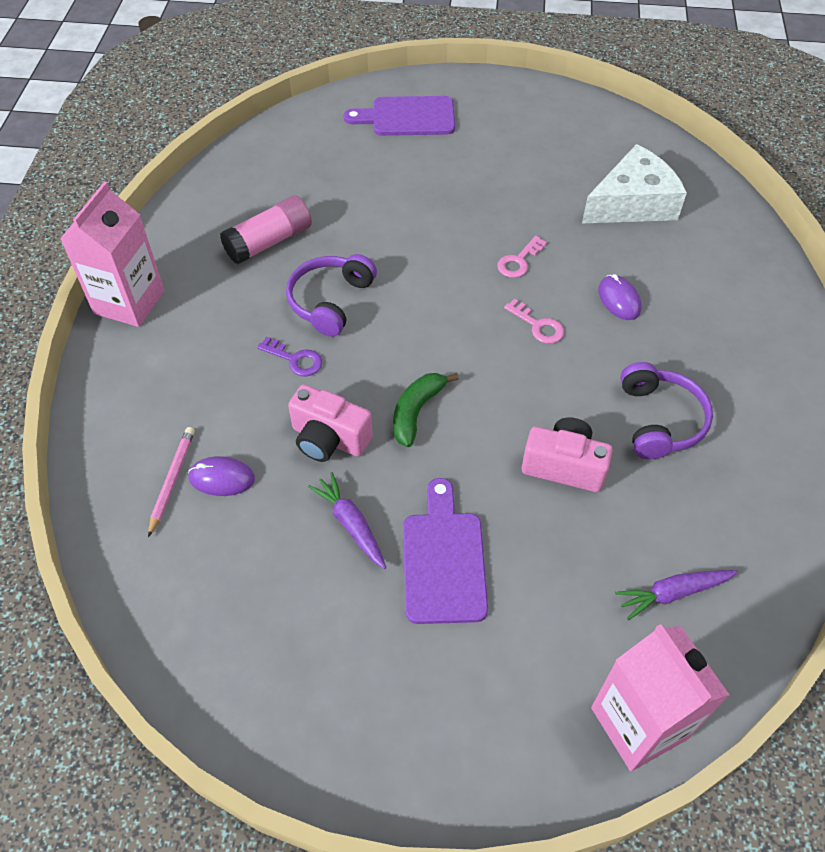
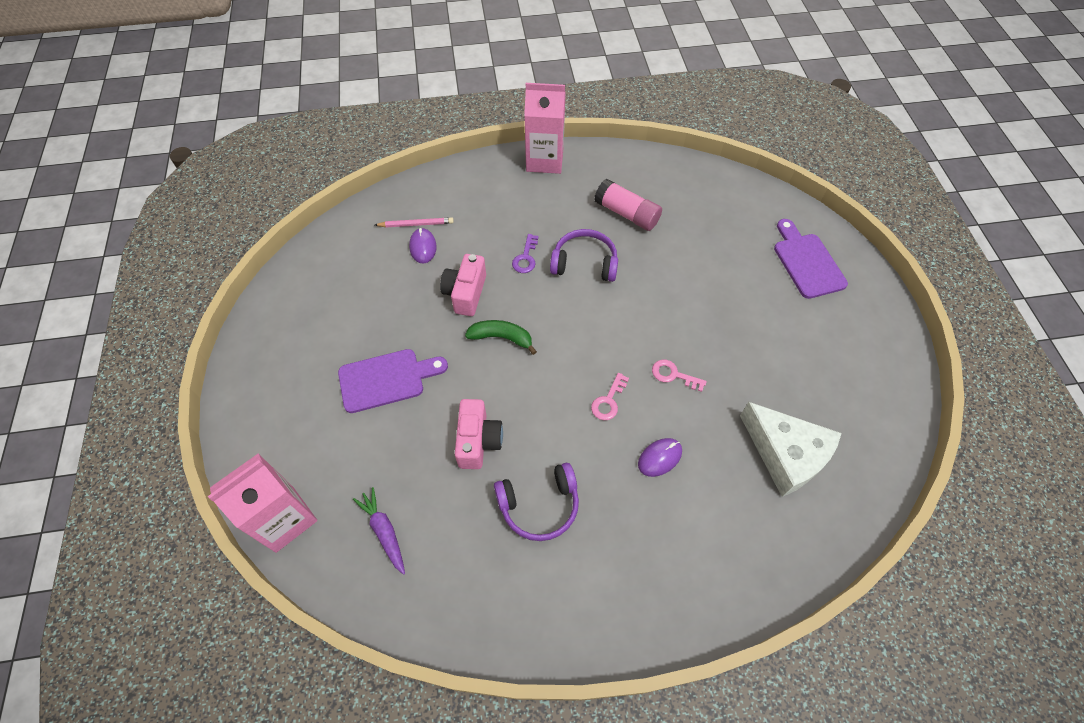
camera: 75 degrees right, 5 degrees up
(351, 524) = (403, 322): purple carrot -> none

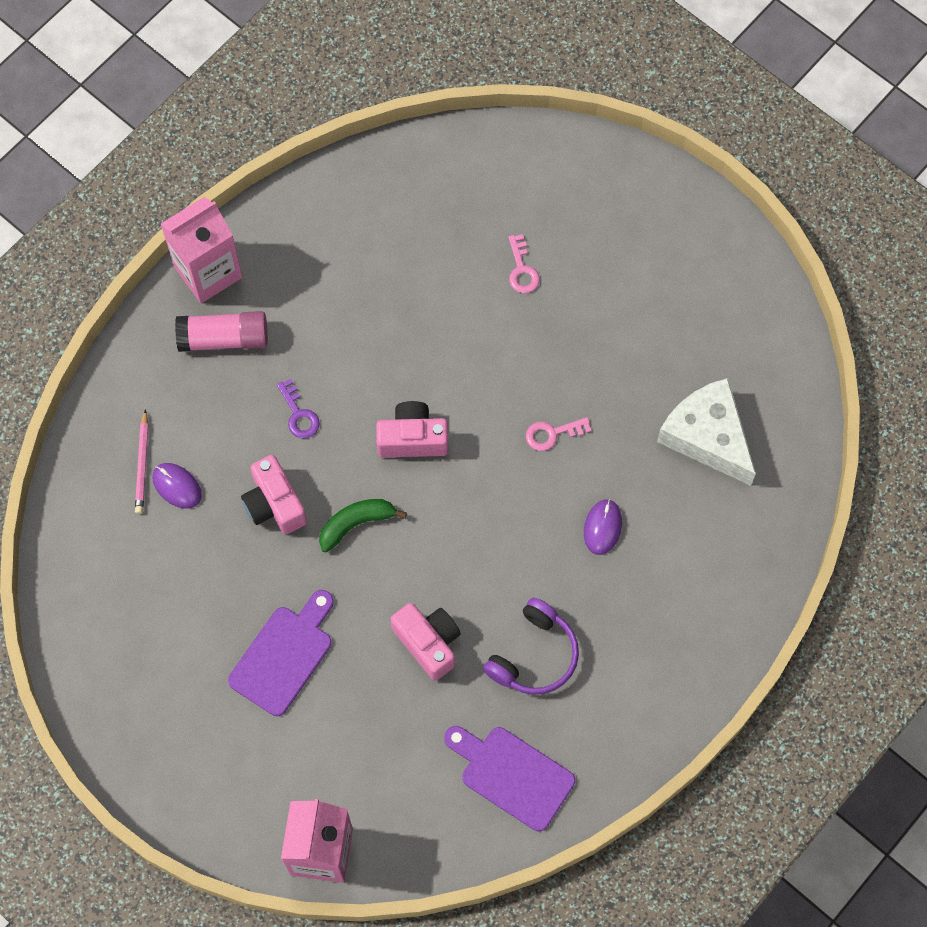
camera: 40 degrees left, 10 degrees up
(384, 532) = (420, 788): purple carrot -> none
(416, 224) = (142, 465): pink pencil -> pink pencil turned 135 degrees clockwise
(580, 316) = (412, 439): none -> pink camera
(584, 263) = (366, 374): purple headphones -> none
(608, 401) = (513, 508): pink key -> pink key (522, 269)
(626, 214) = (359, 278): pink glue stick -> pink glue stick (224, 338)
(786, 454) = (707, 436): white cheese -> white cheese turned 135 degrees counterclockwise
(807, 262) = (587, 202): purple cutting board -> purple cutting board (512, 775)

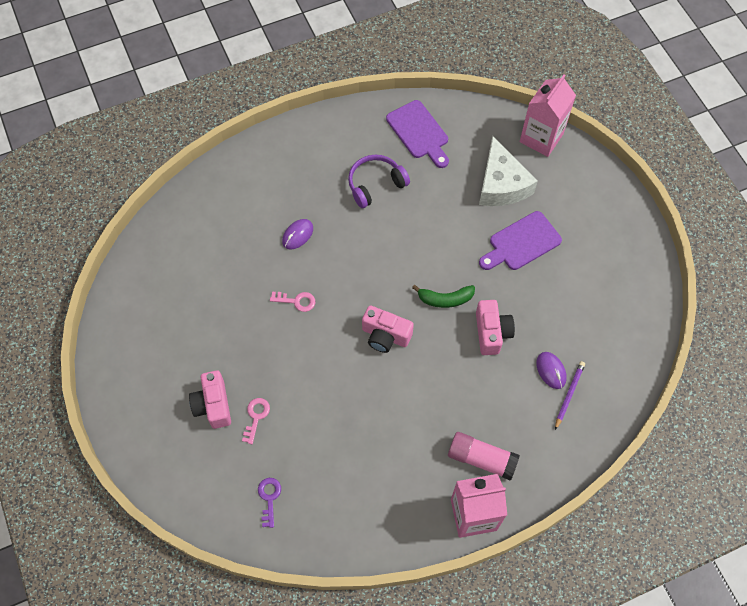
camera: 155 degrees left, 5 degrees down
(142, 465) = (569, 394): pink pencil -> purple pencil
(299, 414) = (452, 383): purple key -> purple key (269, 498)
(428, 643) = (433, 215): pink camera -> pink camera (213, 405)
(707, 436) = (204, 259): white cheese -> white cheese (501, 184)

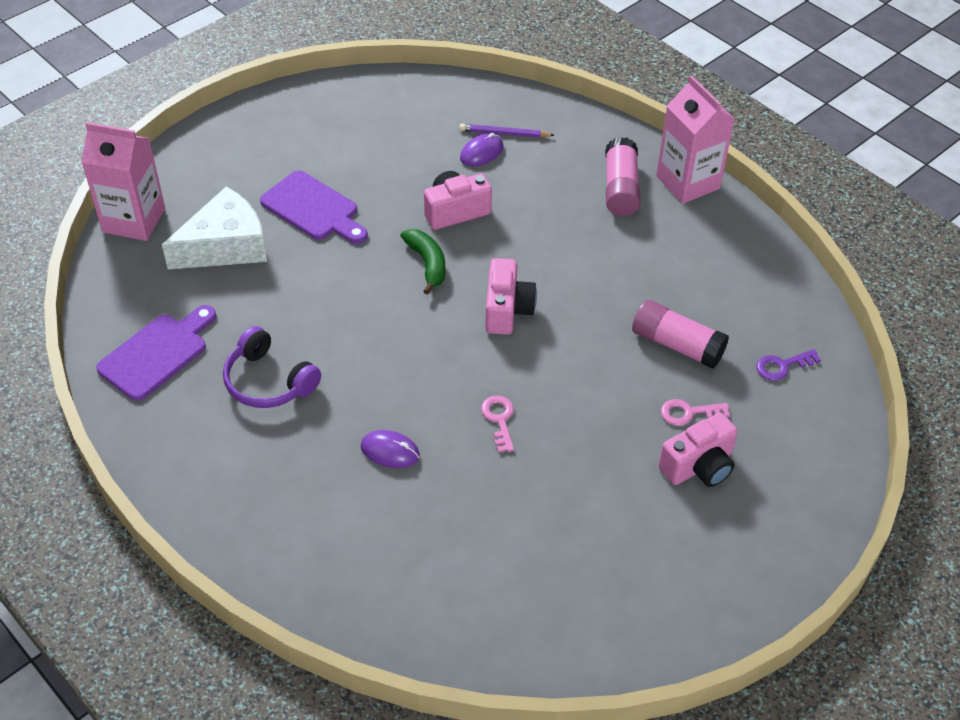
camera: 110 degrees left, 15 degrees down
(315, 434) = (677, 345): none -> pink glue stick

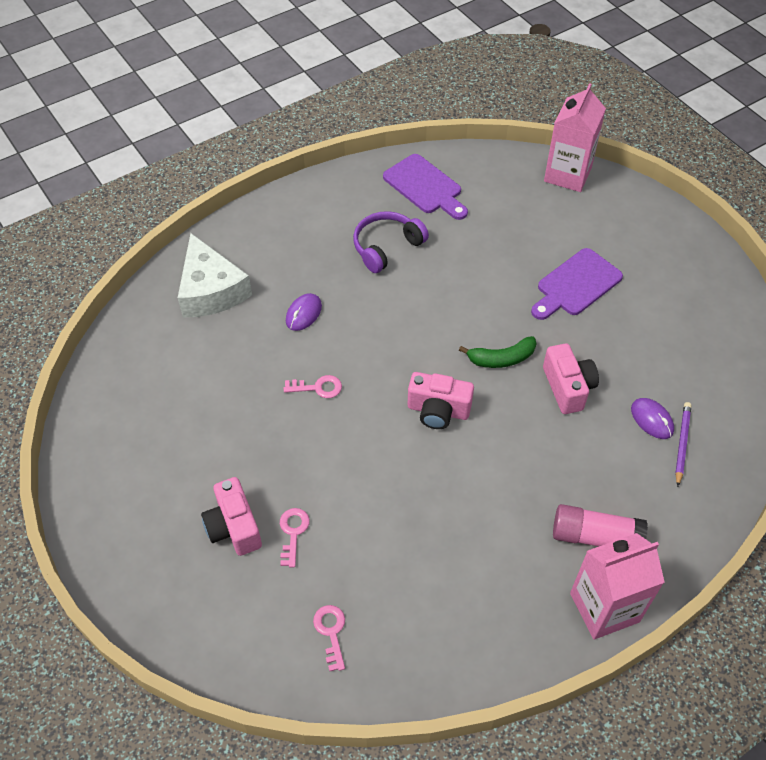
camera: 100 degrees right, 5 degrees up
(225, 245) = (535, 227): white cheese -> white cheese (211, 290)
(677, 345) = (374, 541): pink glue stick -> none
(782, 366) = (331, 632): purple key -> pink key

